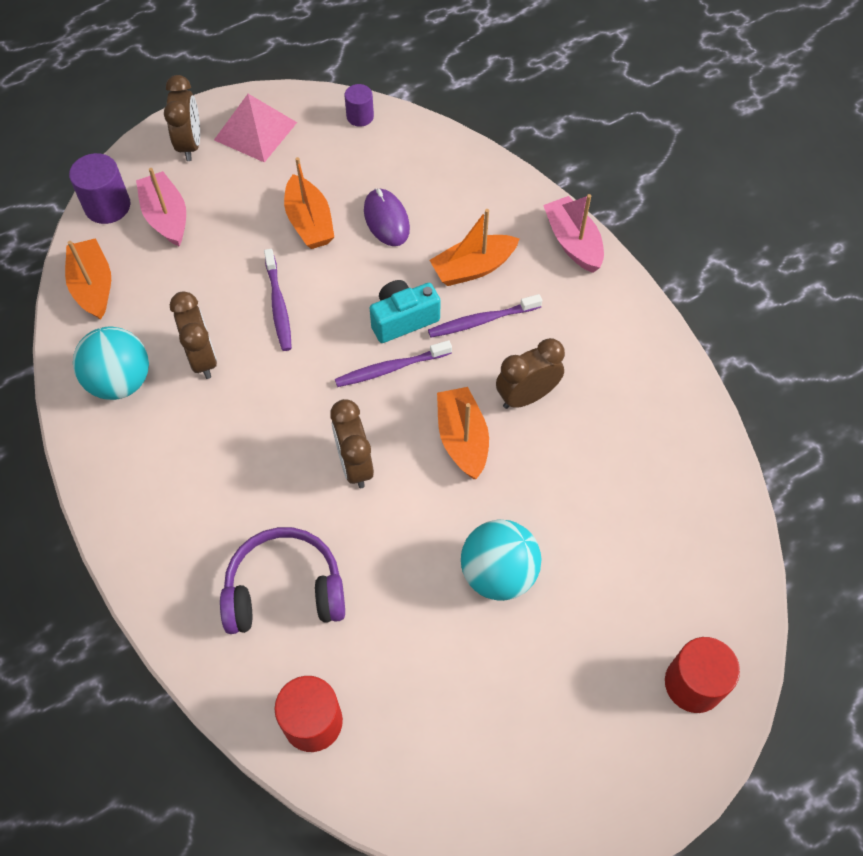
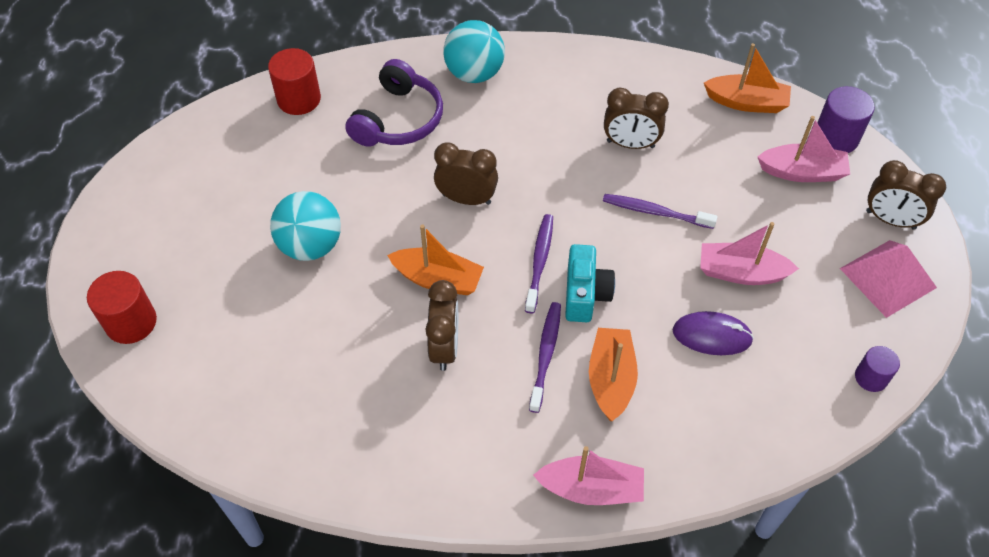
camera: 120 degrees right, 5 degrees down
(120, 381) = (639, 90): turquoise ball -> turquoise ball (474, 73)
(309, 222) = (741, 272): orange boat -> pink boat

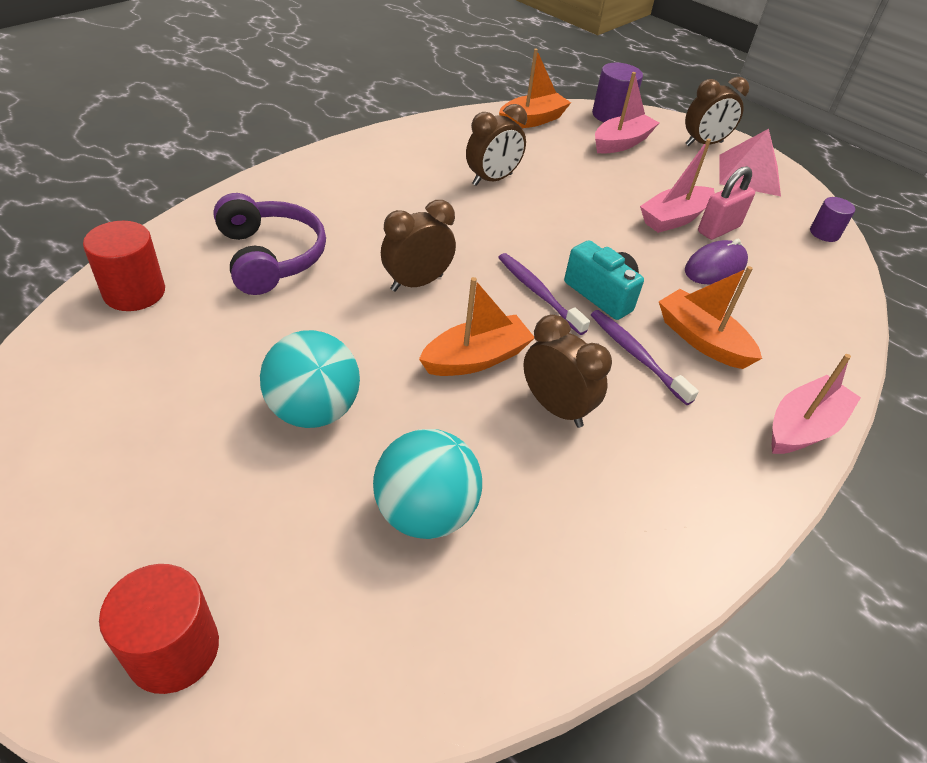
camera: 50 degrees left, 10 degrees down
(474, 73) = (299, 191): turquoise ball -> turquoise ball (425, 512)
(655, 212) = (570, 213): purple toothbrush -> none
(768, 307) = (718, 229): none -> pink padlock

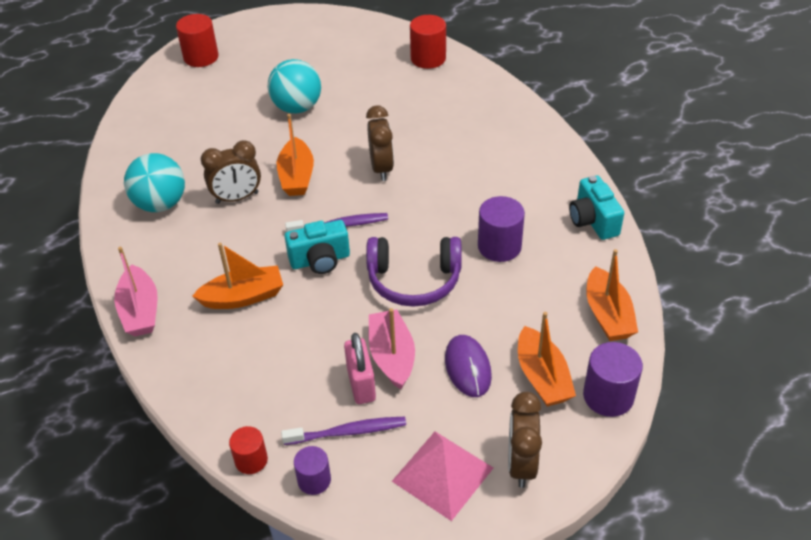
camera: 120 degrees right, 0 degrees up
(270, 257) = (440, 110): purple headphones -> purple headphones (414, 280)
(421, 134) = (593, 221): none -> turquoise camera
(425, 512) = (209, 131): turquoise ball -> turquoise ball (160, 204)
(492, 180) = (499, 246): brown clock -> purple cylinder
(621, 143) = (542, 377): pink boat -> orange boat
(636, 355) = (252, 253): purple toothbrush -> purple toothbrush (348, 432)
(715, 267) = (313, 351): purple mouse -> purple mouse (467, 368)
(850, 272) = (251, 460): none -> red cylinder

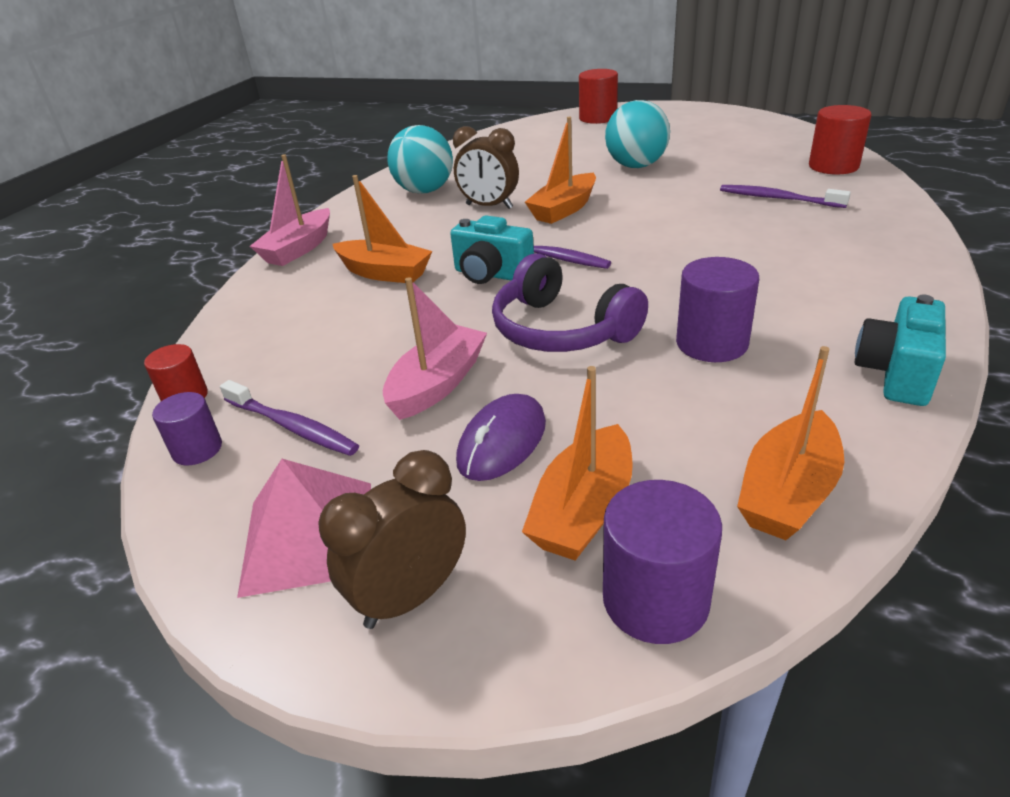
camera: 45 degrees right, 10 degrees down
(361, 384) = (370, 392): pink padlock -> none
(381, 168) = (659, 230): brown clock -> none
(424, 106) = (778, 198): none -> purple toothbrush

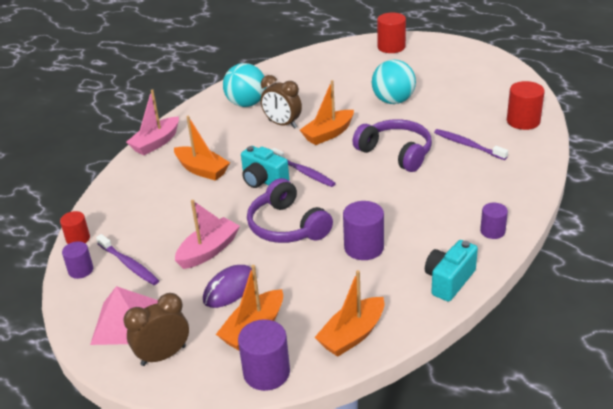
camera: 10 degrees right, 0 degrees up
(679, 218) = (396, 153): none -> purple headphones
(906, 294) = (492, 231): none -> purple cylinder

